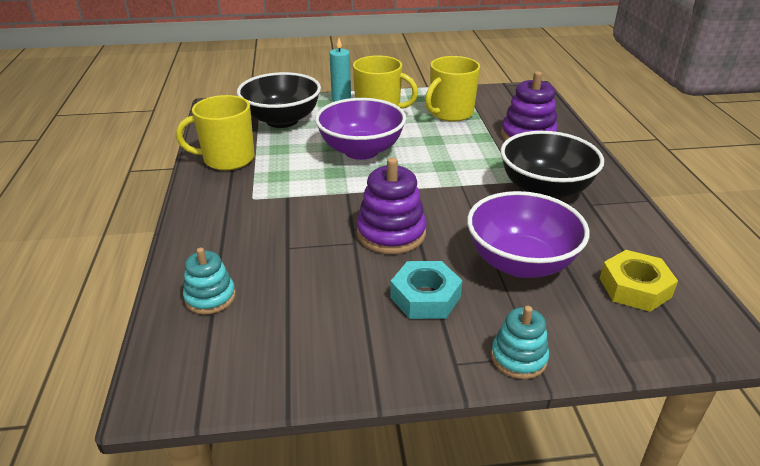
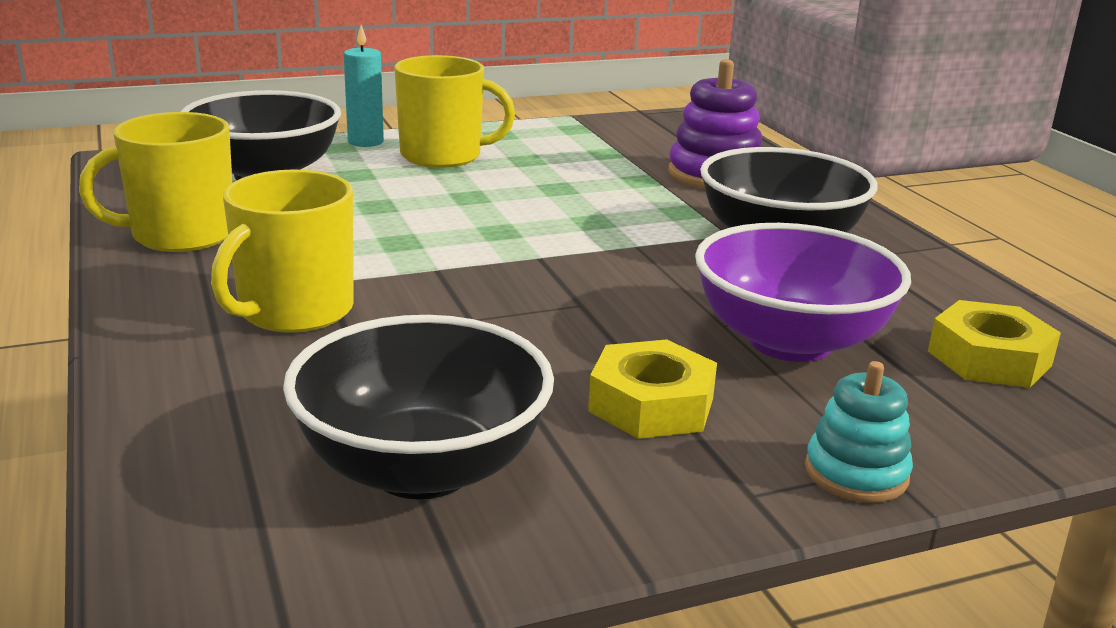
camera: 15 degrees left, 10 degrees down
(210, 297) = (234, 446): turquoise stacking toy -> none
(293, 323) = (422, 469): none -> black bowl
(361, 150) = (435, 209): purple bowl -> none
(391, 233) = (545, 320): purple stacking toy -> none
(425, 297) = (651, 404): turquoise nut -> yellow nut
(450, 113) = (569, 152): yellow mug -> yellow mug (294, 311)

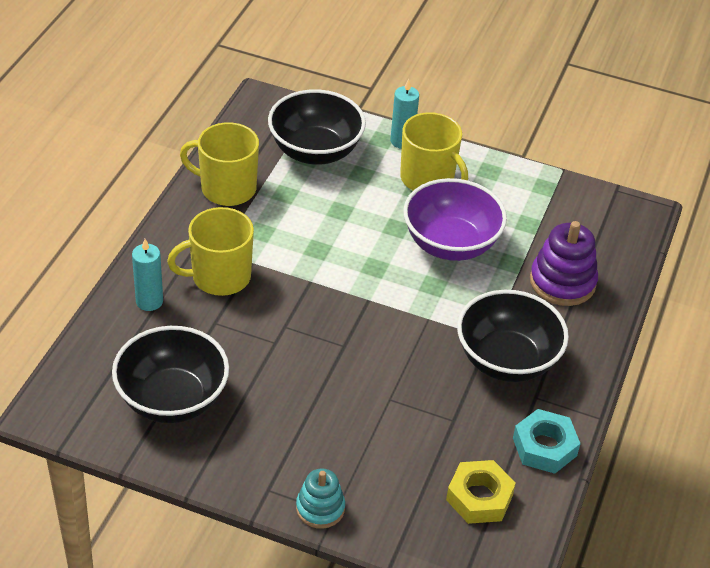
camera: 40 degrees right, 20 degrees up
(208, 378) = (149, 301): none -> turquoise candle
(651, 404) = (292, 423): yellow nut -> none
(790, 342) = (403, 428): purple bowl -> purple bowl (450, 244)
(951, 287) = (544, 447): none -> turquoise nut

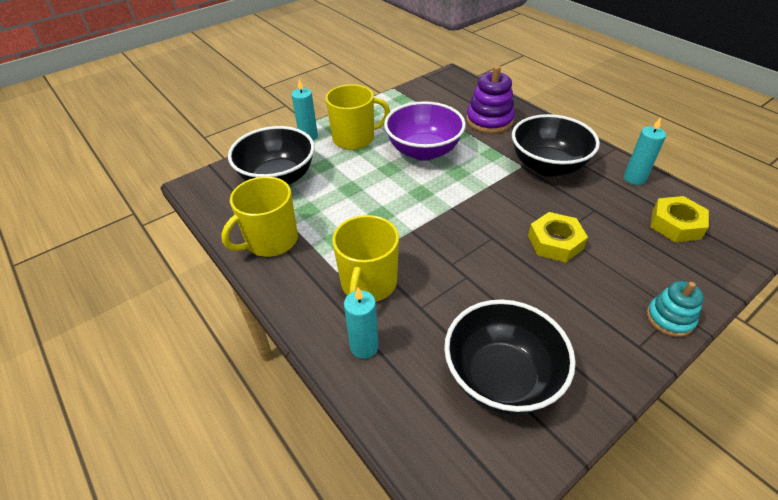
camera: 55 degrees left, 0 degrees up
(372, 397) = (555, 242): none -> yellow nut
(544, 447) = (634, 178): turquoise nut -> turquoise candle

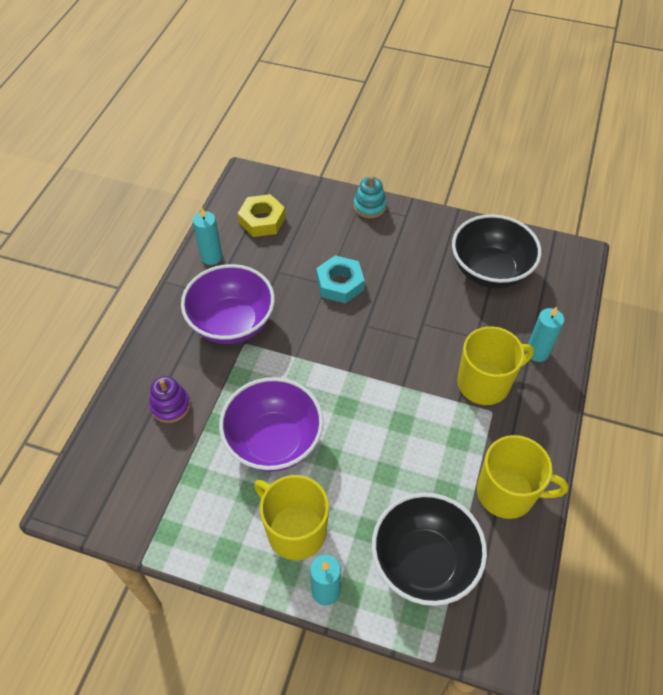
camera: 125 degrees left, 10 degrees up
(489, 121) = (170, 406): purple stacking toy -> purple stacking toy, size x0.63
(547, 166) = (232, 323): black bowl -> purple bowl
(555, 242) = (340, 284): yellow nut -> turquoise nut

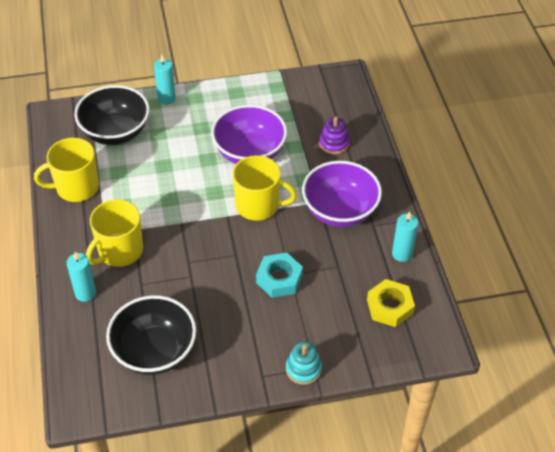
camera: 150 degrees right, 5 degrees down
(295, 530) = (202, 116): yellow mug -> yellow mug (258, 205)

